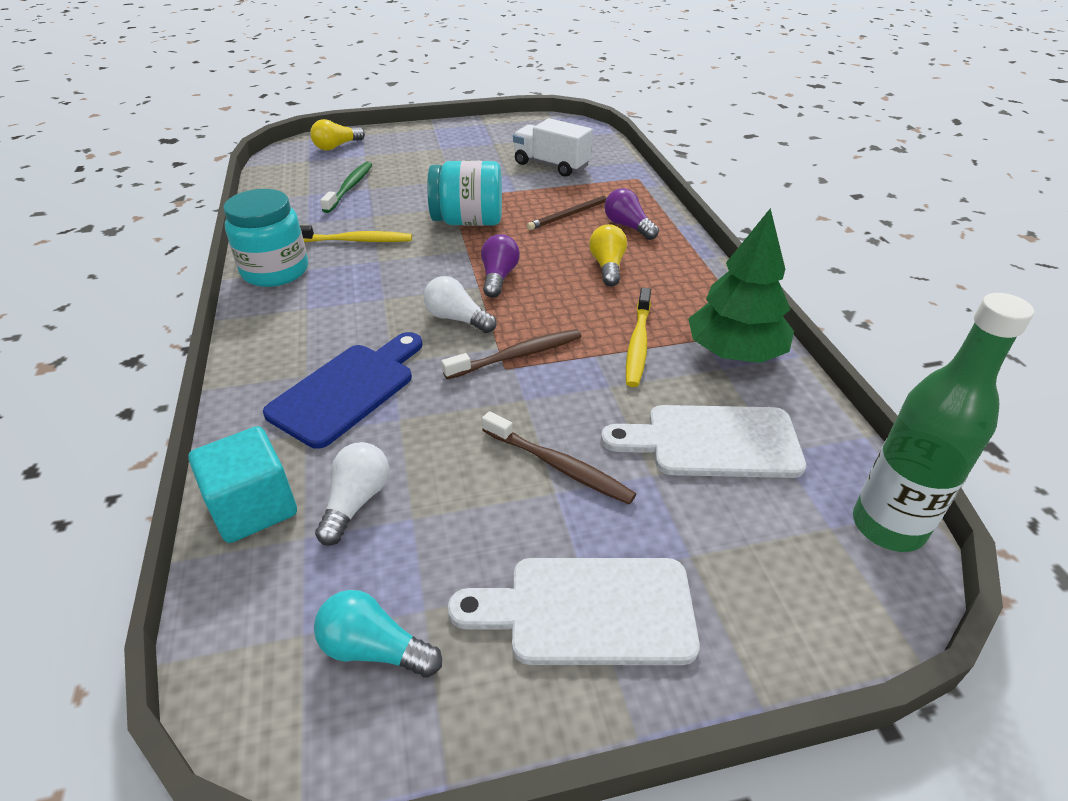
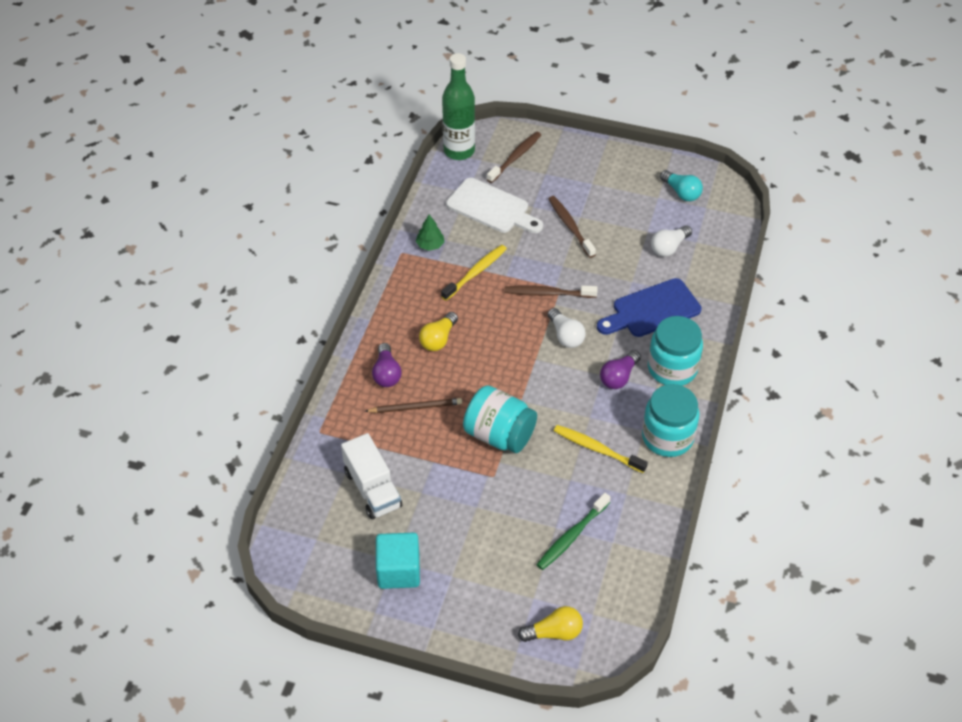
camera: 150 degrees left, 10 degrees up
(254, 507) = (715, 263): turquoise cube -> turquoise cube (398, 571)
(290, 332) = (672, 368): none -> turquoise jar
(498, 277) = (517, 361): purple light bulb -> purple light bulb (619, 377)
(588, 611) = (598, 173): white cutting board -> none
(734, 353) = (430, 245): green tree -> green tree, size x0.47
(779, 565) = (515, 157): none -> brown toothbrush

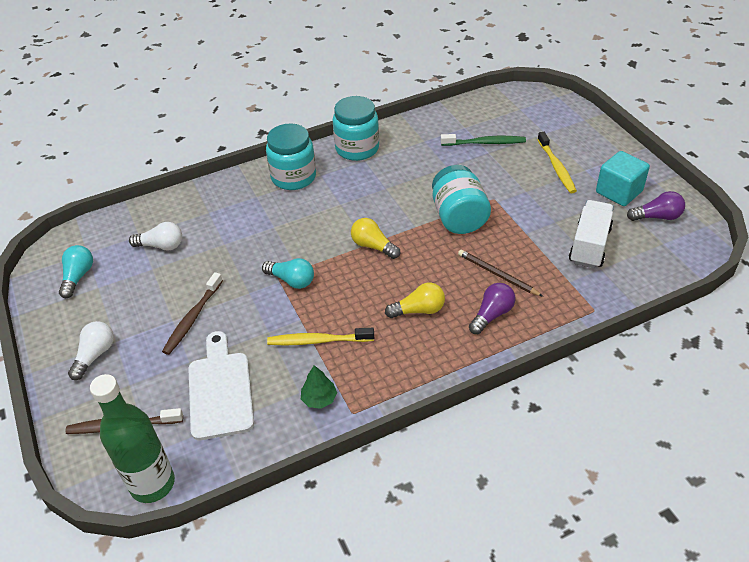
camera: 130 degrees left, 5 degrees down
(548, 293) = (291, 280): brown toothbrush -> turquoise light bulb
(554, 632) = (552, 114): yellow light bulb -> yellow light bulb (373, 246)
(565, 335) = (325, 243): white light bulb -> white light bulb (95, 355)
(597, 449) = (407, 170): yellow toothbrush -> yellow toothbrush (556, 167)
(619, 377) = (332, 195): purple light bulb -> purple light bulb (657, 217)
(652, 310) = (245, 216): blue cutting board -> none

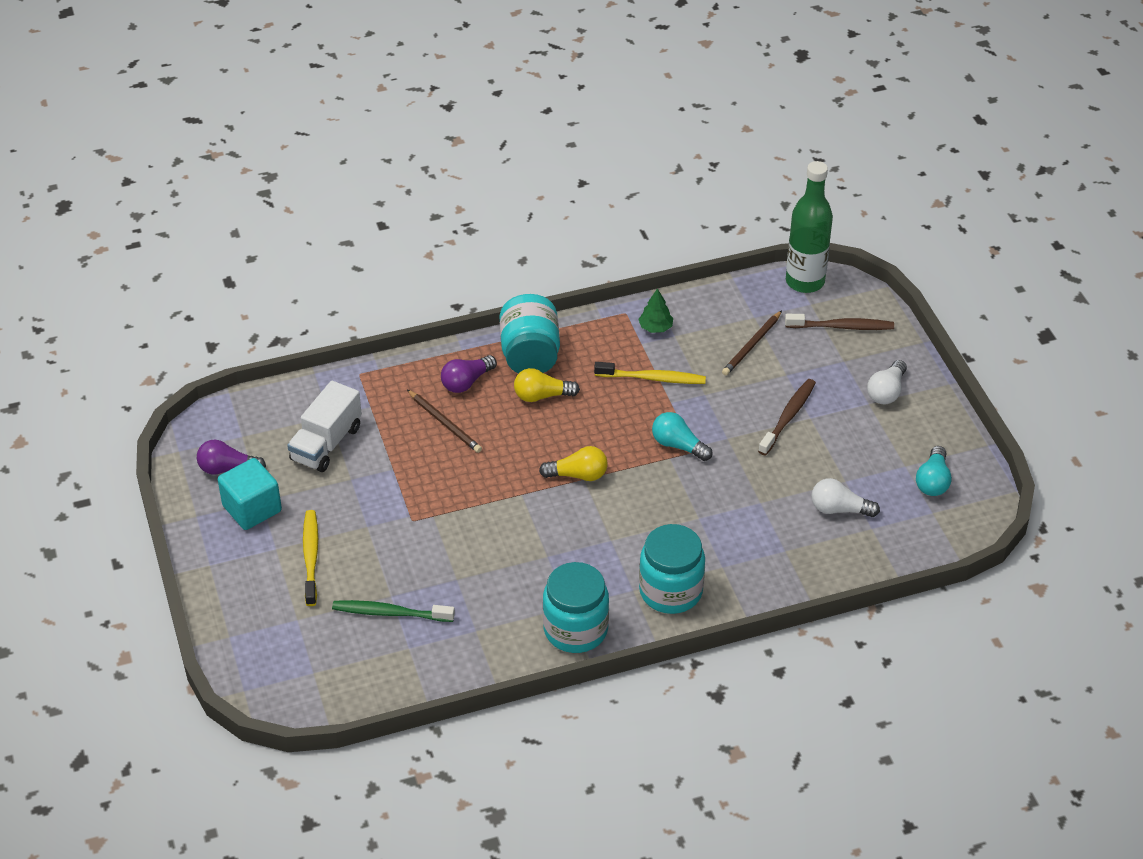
camera: 175 degrees left, 0 degrees up
(220, 390) = (752, 345): white cutting board -> brown pencil
(373, 246) = (578, 475): yellow light bulb -> yellow light bulb turned 45 degrees counterclockwise
(459, 217) = (465, 499): turquoise jar -> turquoise jar (530, 355)

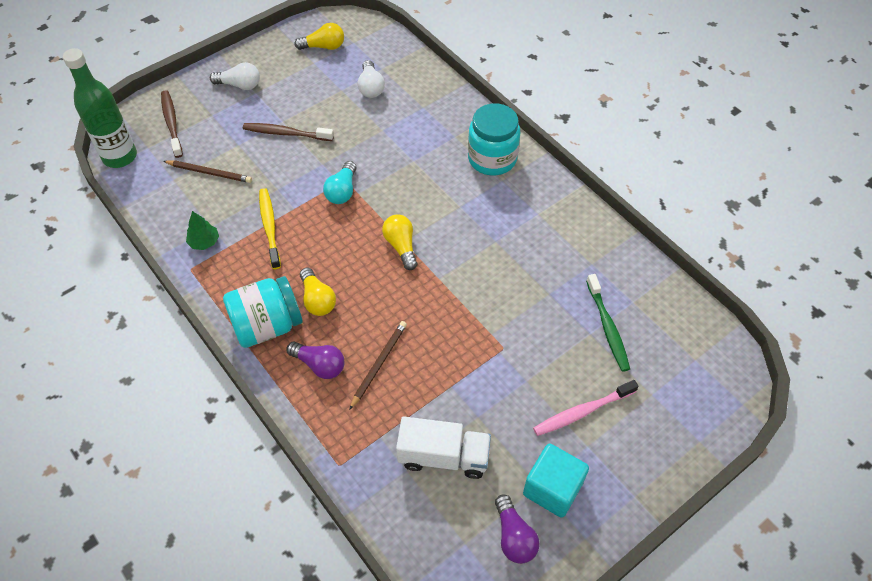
camera: 110 degrees left, 10 degrees up
(311, 557) = (582, 412): yellow toothbrush -> pink toothbrush
(575, 629) = (557, 203): turquoise jar -> none
(933, 481) = (323, 47): turquoise light bulb -> yellow light bulb

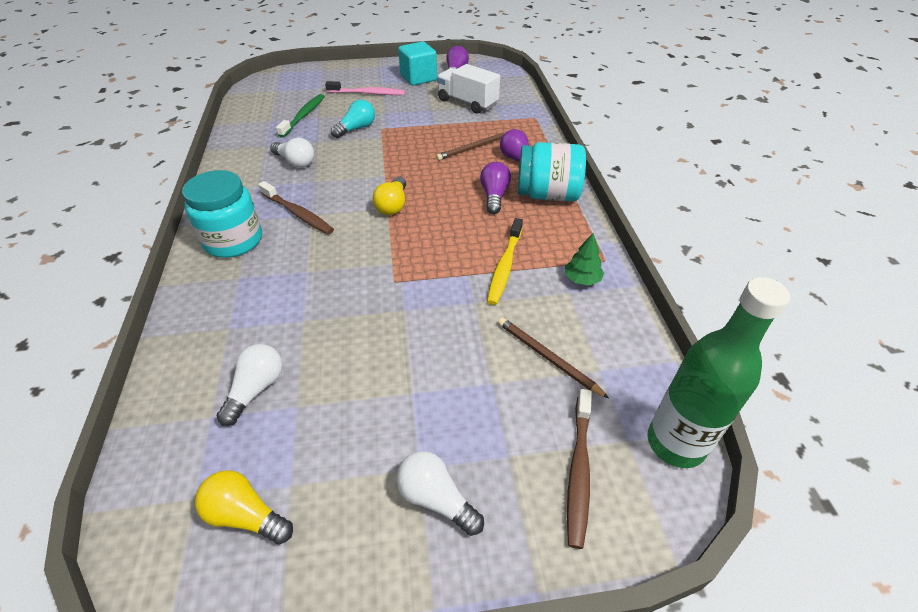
camera: 150 degrees left, 10 degrees down
(286, 133) = (419, 370): brown toothbrush -> brown toothbrush (298, 213)
(317, 300) = (494, 196): yellow light bulb -> purple light bulb
(342, 191) = (406, 271): turquoise light bulb -> turquoise light bulb (356, 129)
(537, 255) = (295, 162): none -> white light bulb

